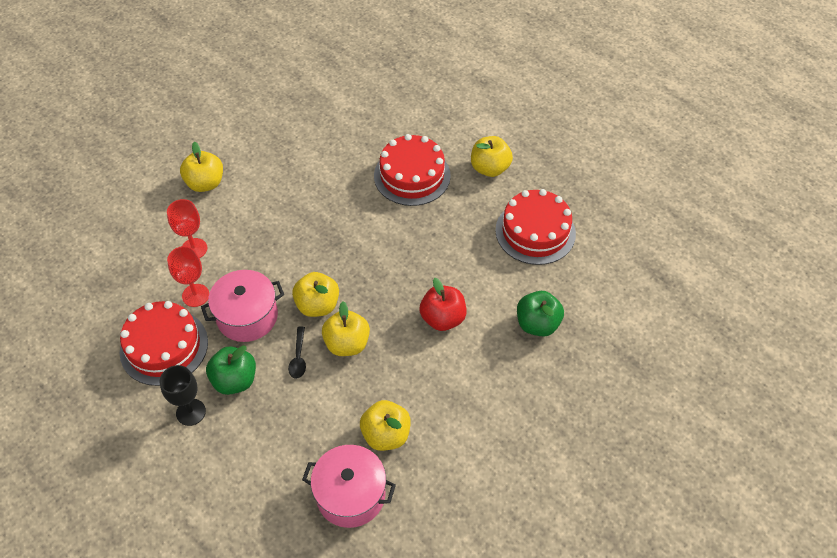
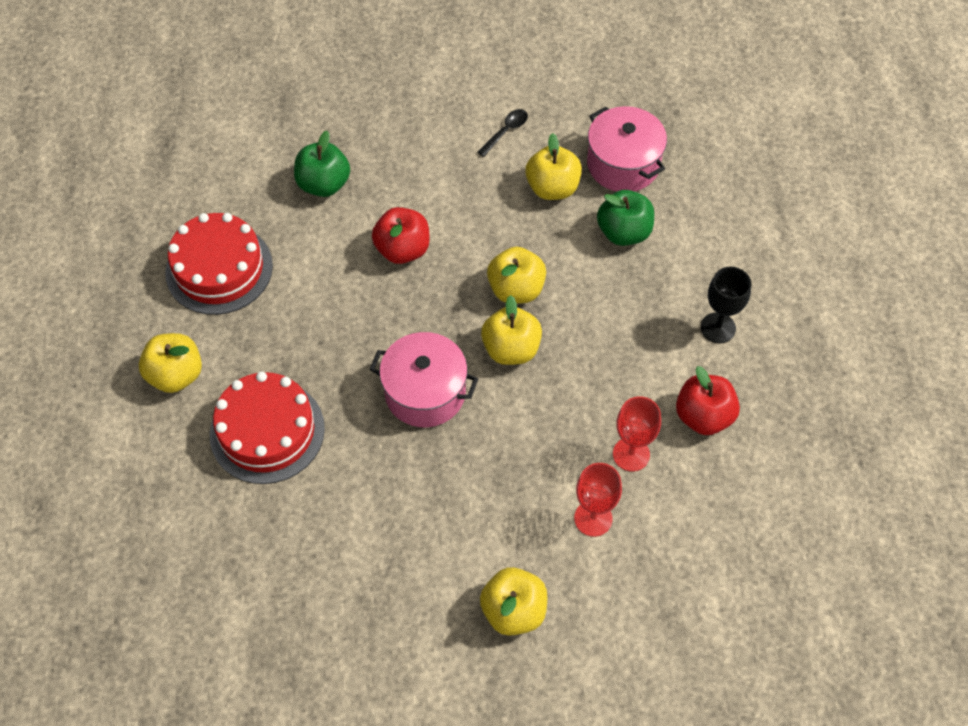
camera: 140 degrees left, 5 degrees up
(164, 346) = (703, 416): red cake -> red apple
(235, 380) = (653, 329): green apple -> green apple (624, 232)
(247, 316) = (593, 389): pink pot -> pink pot (425, 392)
(298, 358) = (574, 309): black spoon -> black spoon (506, 131)

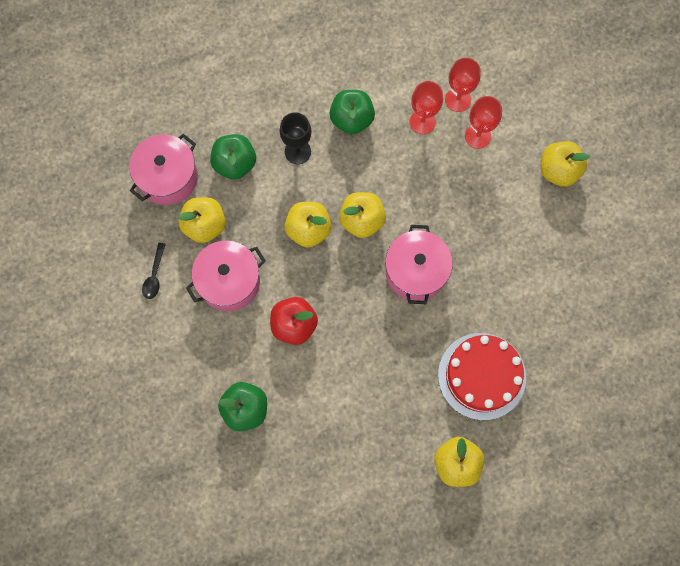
camera: 105 degrees left, 15 degrees up
(219, 269) = (351, 466): red cake -> none
(476, 198) = (229, 281): none -> pink pot
(506, 131) = (154, 276): black spoon -> black spoon turned 105 degrees counterclockwise
(654, 371) = (351, 119): none -> green apple
(654, 508) = (458, 99): none -> red goblet
(703, 416) = (379, 81): red apple -> none
(718, 328) = (303, 84): black goblet -> black goblet (297, 151)

